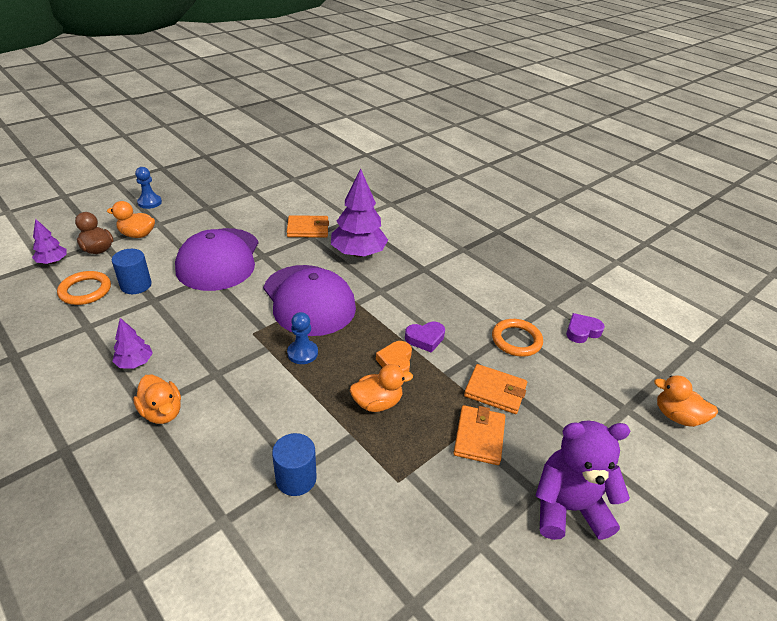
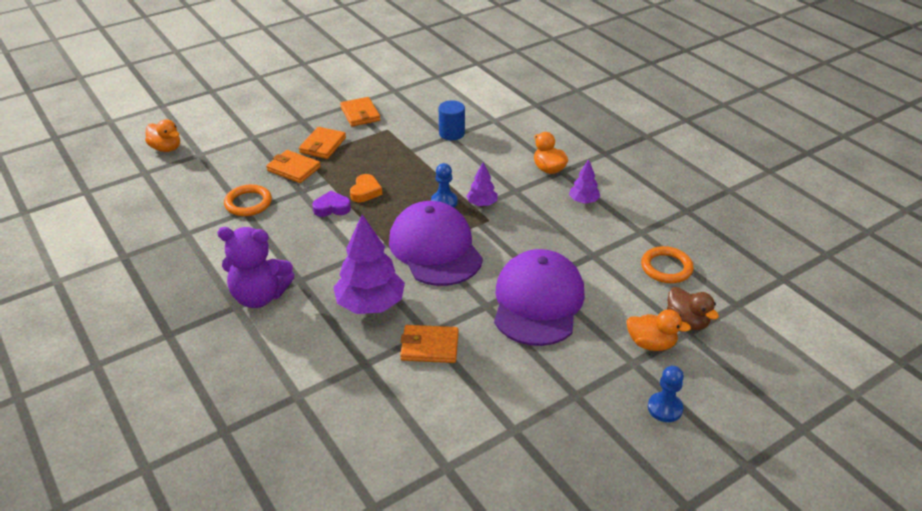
camera: 170 degrees left, 0 degrees up
(53, 262) = (726, 305): purple tree -> purple tree (482, 204)
(136, 285) = (617, 272): blue cylinder -> none
(377, 403) = (389, 166): orange duck -> none
(452, 517) = (360, 114): none -> orange wallet
(568, 508) = (288, 114): purple teddy bear -> purple teddy bear (260, 296)
(582, 331) = (179, 207): purple heart -> none

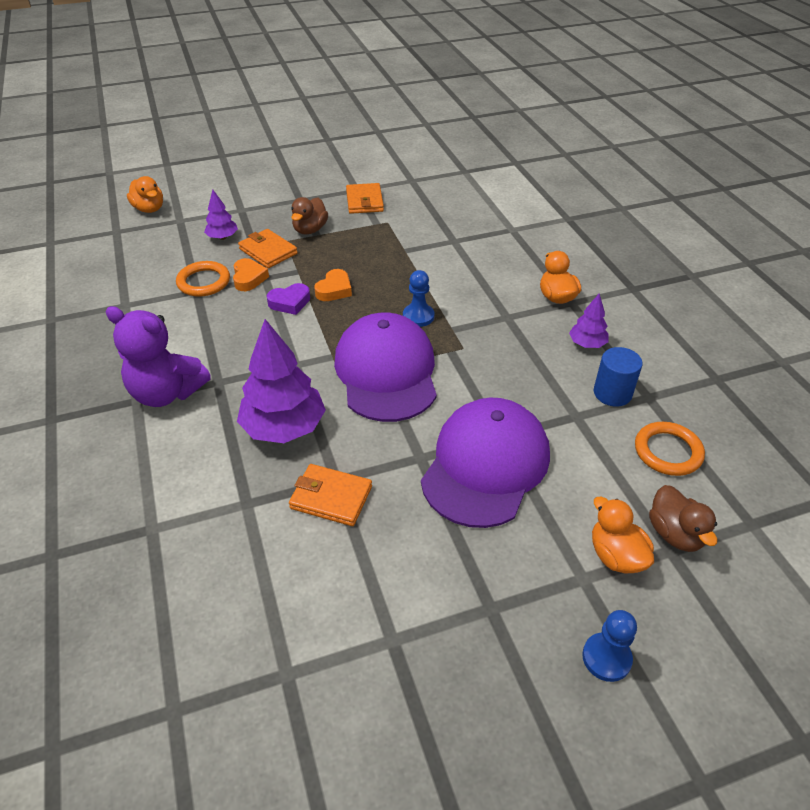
camera: 15 degrees right, 5 degrees up
(287, 194) = (249, 278): none -> orange heart
(322, 145) = (310, 230): orange wallet -> brown duck
(332, 208) = (290, 302): purple heart -> purple heart turned 150 degrees clockwise
(451, 133) = (457, 237): blue cylinder -> blue cylinder (612, 393)
(482, 204) = (461, 326): purple tree -> purple tree (222, 237)
(651, 344) = (616, 555): orange duck -> orange duck turned 150 degrees counterclockwise

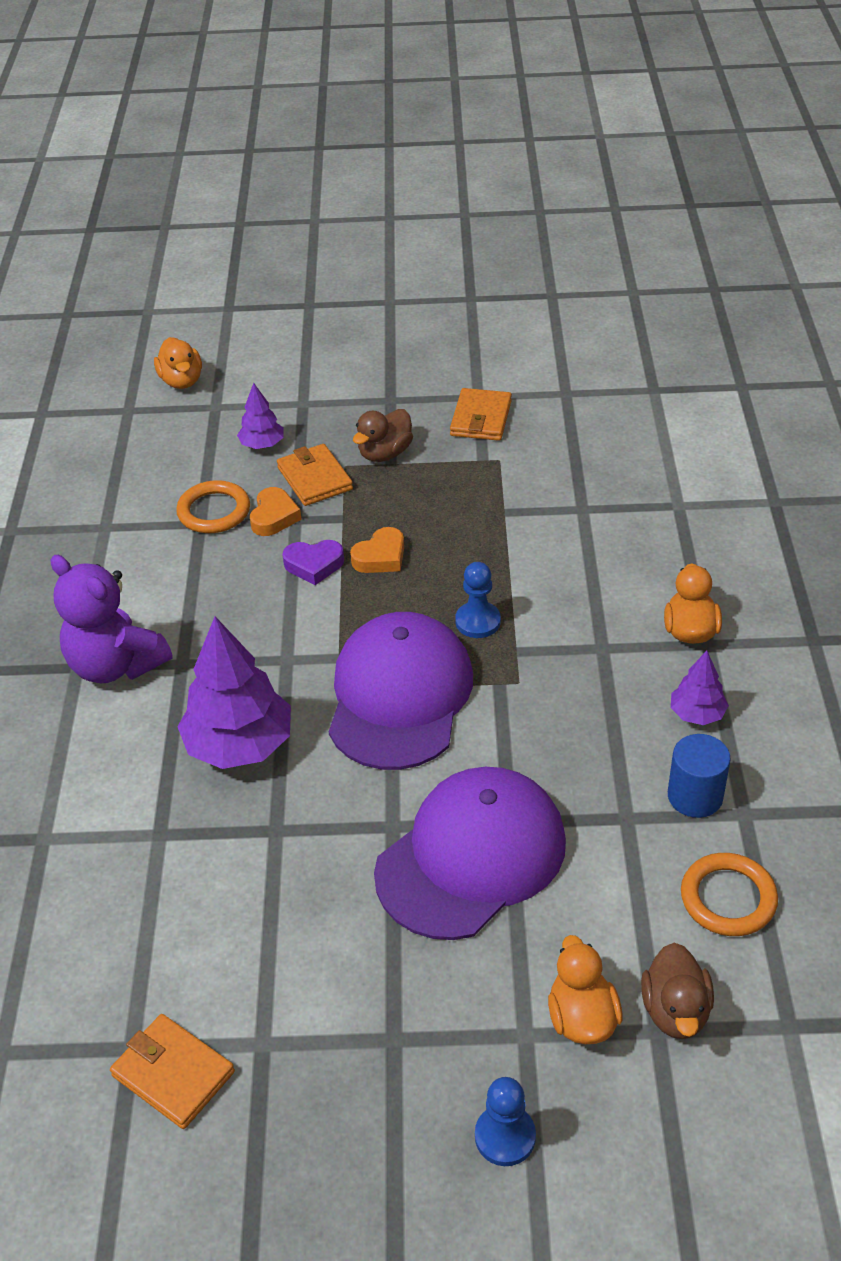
camera: 20 degrees right, 0 degrees up
(331, 497) = (261, 851): orange wallet -> orange wallet (173, 1073)

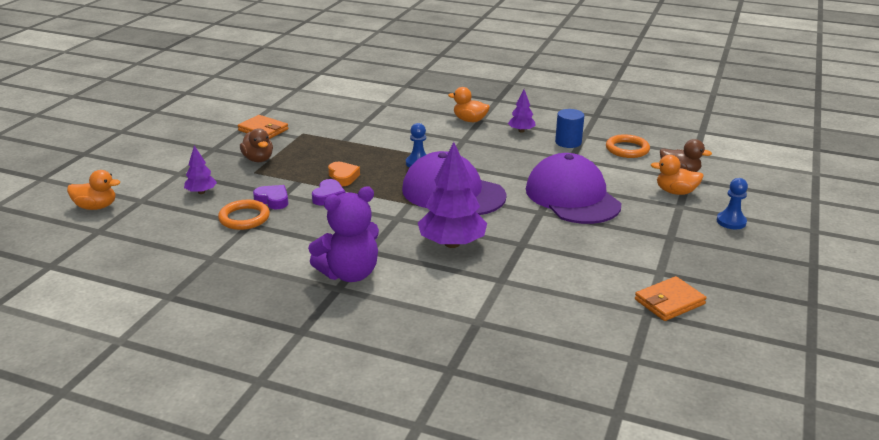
camera: 70 degrees left, 15 degrees down
(274, 517) = (273, 200): orange heart -> purple heart
(315, 478) = (254, 182): orange wallet -> none

